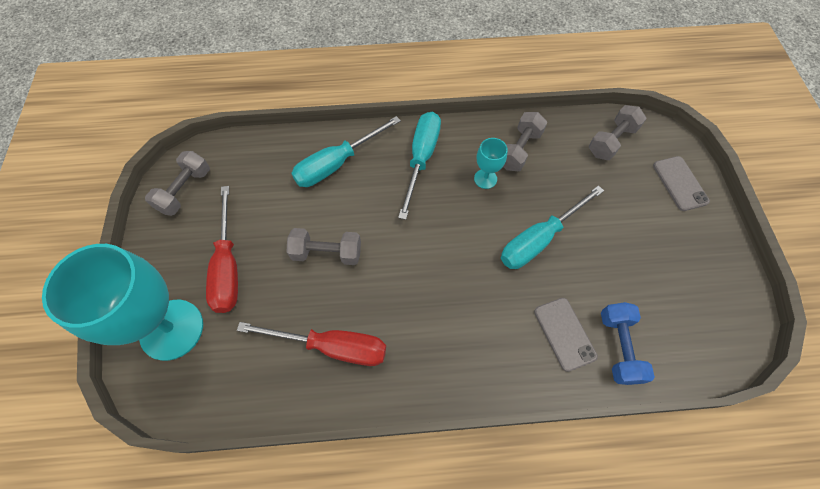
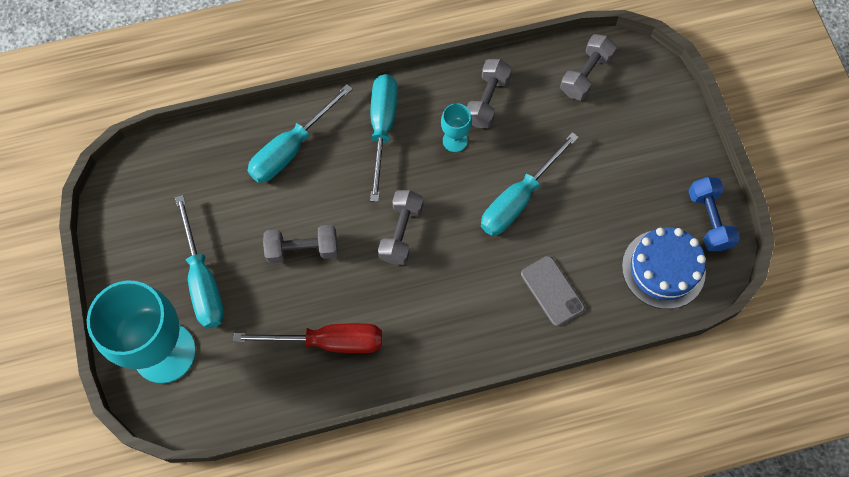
camera: 10 degrees left, 5 degrees up
(185, 190) = (132, 206): grey dumbbell -> grey dumbbell (401, 233)
(228, 266) = (203, 280): red screwdriver -> turquoise screwdriver
(619, 347) = (604, 295): blue dumbbell -> blue dumbbell (709, 220)
(680, 183) = (659, 113): grey phone -> none
(681, 330) = (663, 269): none -> blue cake

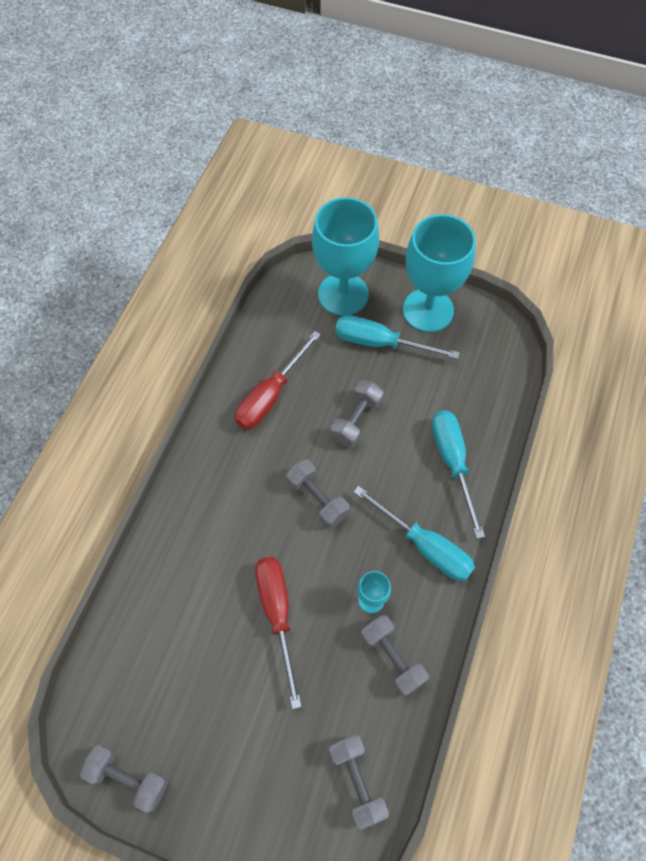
camera: 125 degrees right, 5 degrees down
(135, 260) = (428, 310): none -> turquoise goblet
(518, 199) = (277, 614): turquoise screwdriver -> red screwdriver
(552, 291) = (180, 582): grey phone -> none
(663, 269) = (122, 693): blue cake -> none
(709, 220) = (128, 778): blue dumbbell -> grey dumbbell

